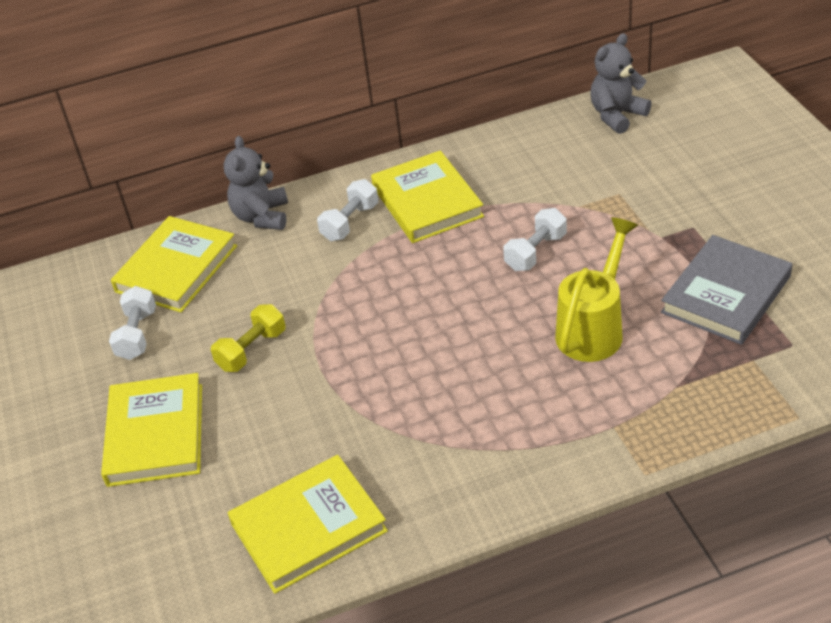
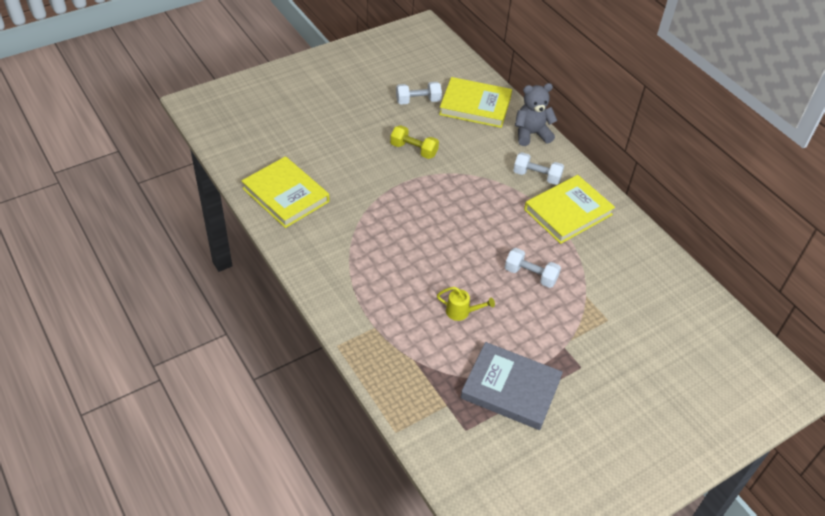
camera: 70 degrees right, 5 degrees up
(156, 434) = (345, 123): yellow book -> none
(594, 328) = (462, 312): yellow watering can -> yellow watering can, size x0.51
(617, 115) = (704, 314): grey teddy bear -> none

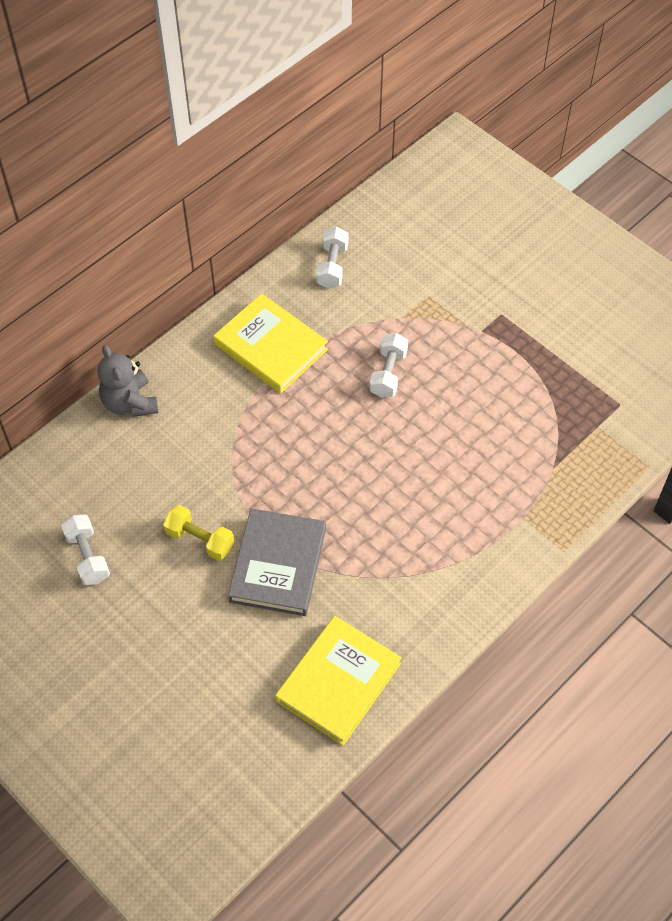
camera: 100 degrees left, 10 degrees up
(414, 150) = (200, 540): yellow dumbbell -> yellow dumbbell turned 75 degrees counterclockwise
(462, 312) = (468, 433): yellow watering can -> none
(475, 106) = (82, 479): yellow book -> none
(510, 388) = (553, 372): grey book -> grey book (278, 565)
(536, 176) = (214, 387): white dumbbell -> white dumbbell (332, 266)

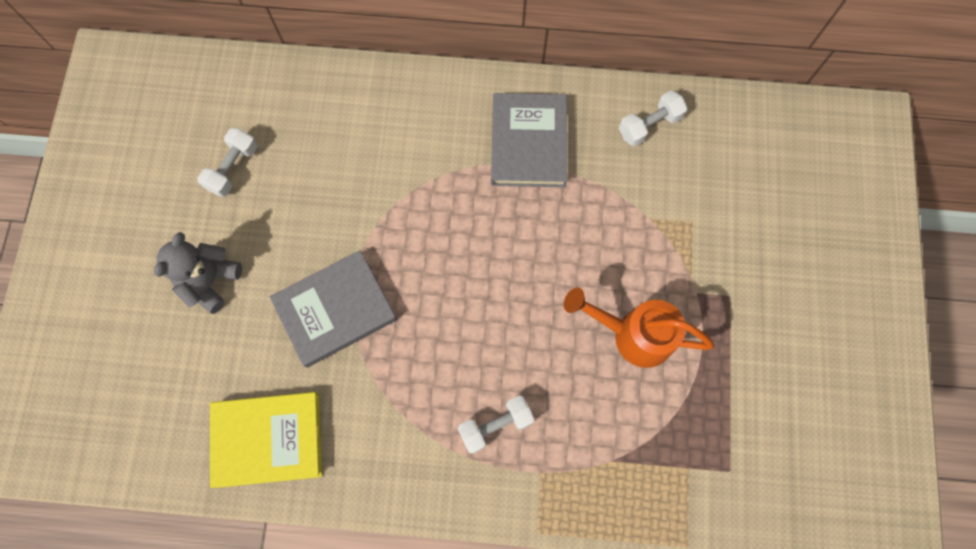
camera: 50 degrees right, 15 degrees up
(130, 403) = (387, 86): grey teddy bear -> grey teddy bear (210, 281)
(200, 540) = (310, 235): yellow dumbbell -> none
(271, 347) = (528, 143): yellow book -> grey book
(388, 373) = (585, 252): white dumbbell -> white dumbbell (495, 425)
(475, 390) = (632, 334): none -> orange watering can

